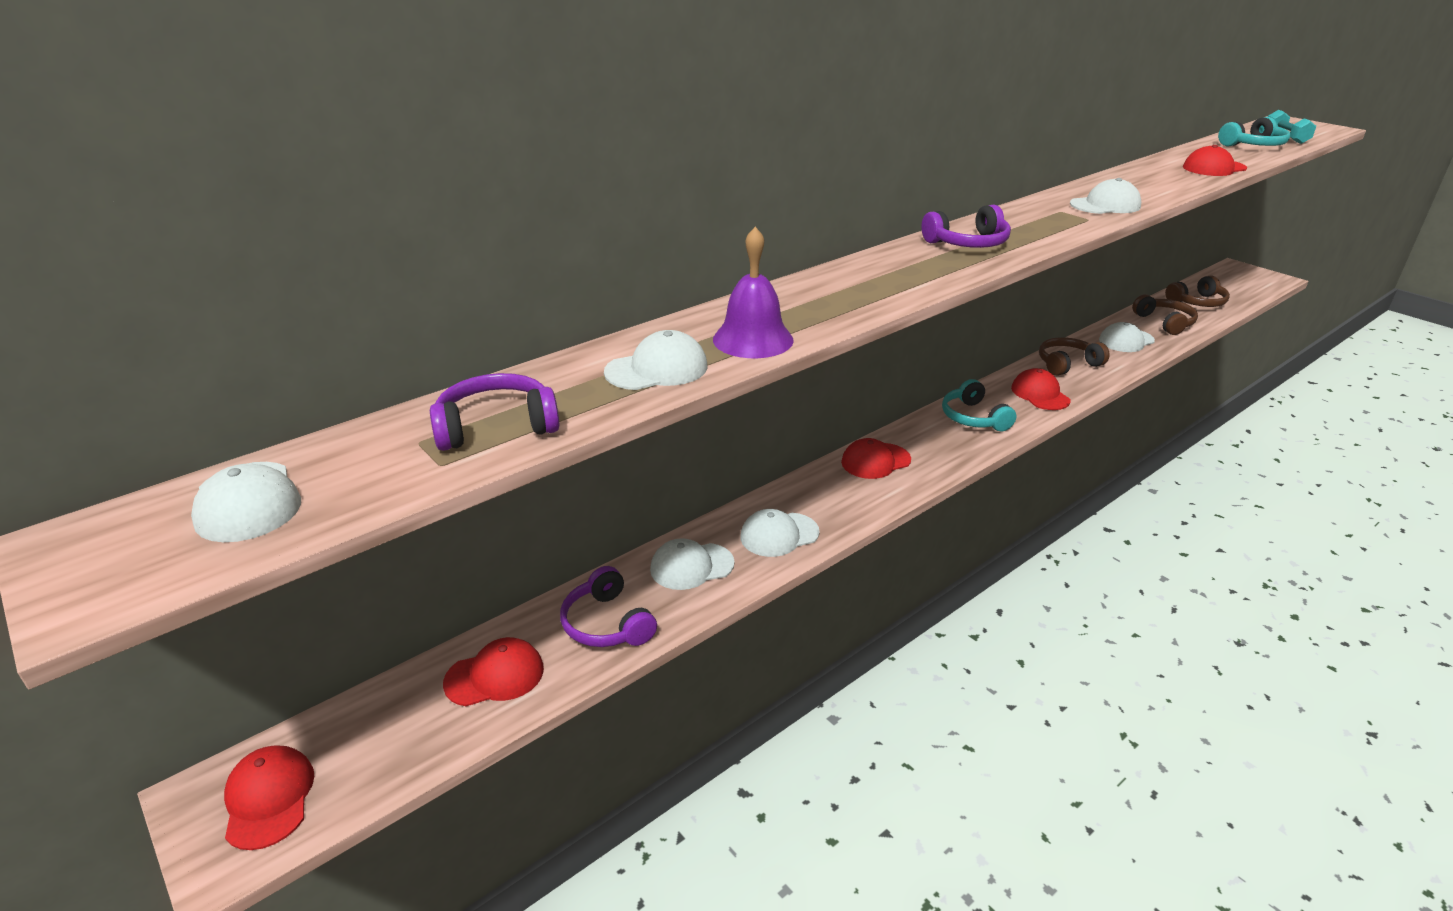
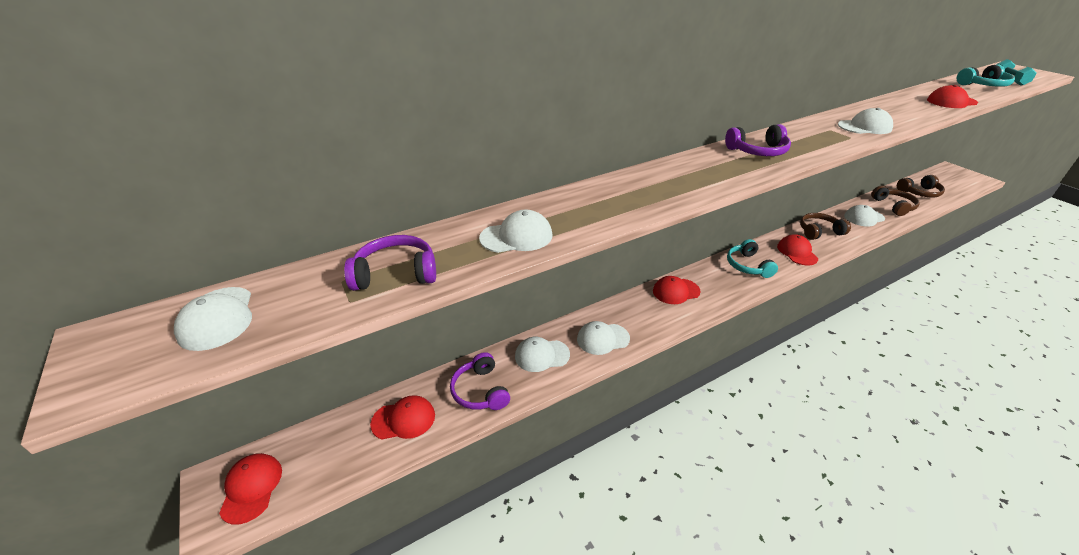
camera: 10 degrees right, 5 degrees up
(753, 339) = (589, 218): purple bell -> none

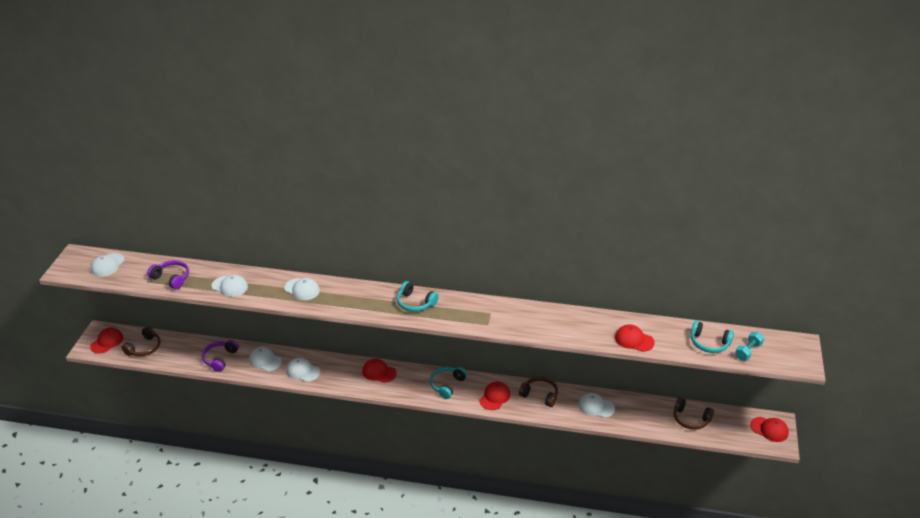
camera: 40 degrees right, 0 degrees up
(403, 419) = (179, 351): red cap -> red cap (769, 429)
(757, 151) = (415, 303): purple headphones -> turquoise headphones
(864, 127) = (516, 323): white cap -> white cap (302, 289)
(893, 206) = (641, 414): brown headphones -> brown headphones (144, 348)

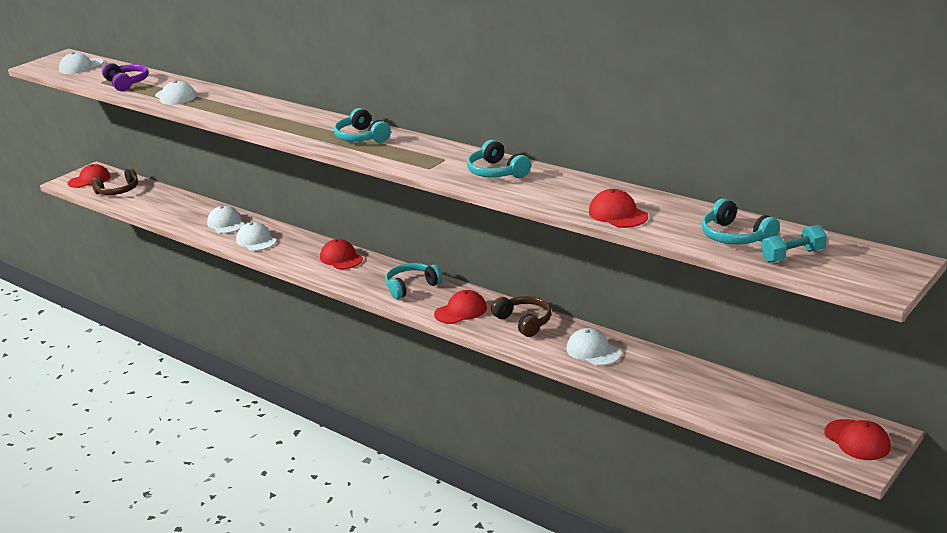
camera: 30 degrees right, 10 degrees down
(220, 359) = (181, 213): purple headphones -> none
(302, 289) = (247, 109): white cap -> none
(533, 318) = (497, 172): none -> turquoise headphones
(690, 419) = (729, 397): brown headphones -> none

